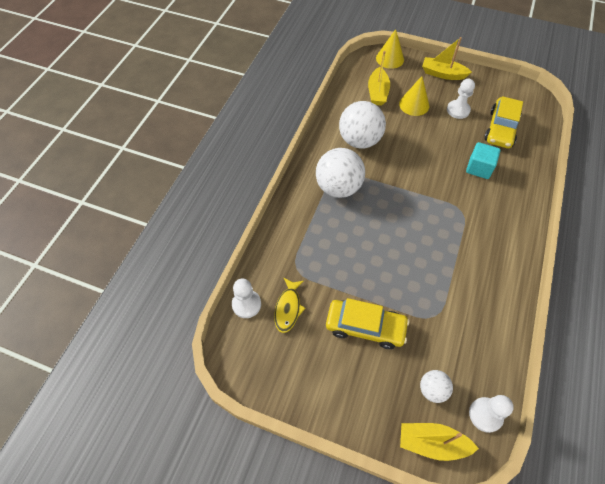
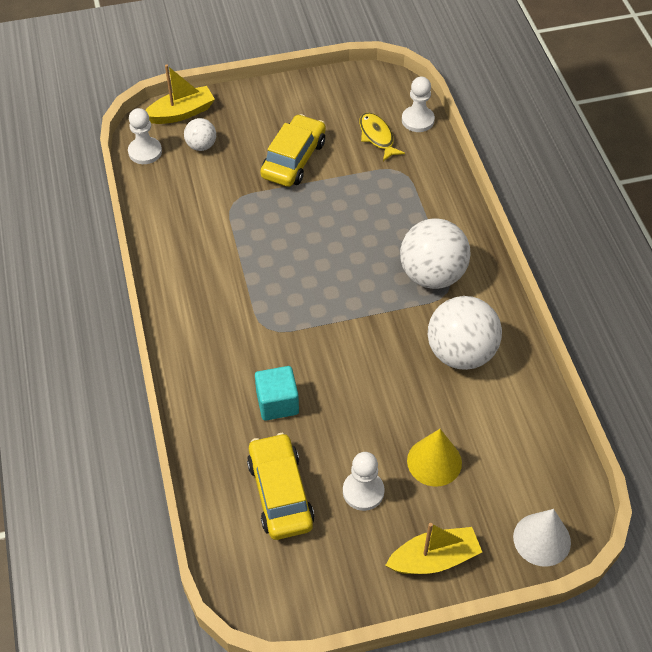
camera: 145 degrees right, 5 degrees down
(365, 327) = (294, 159): yellow car -> yellow car turned 135 degrees clockwise
(377, 92) = (503, 452): yellow boat -> none
(390, 59) = (542, 539): yellow cone -> white cone

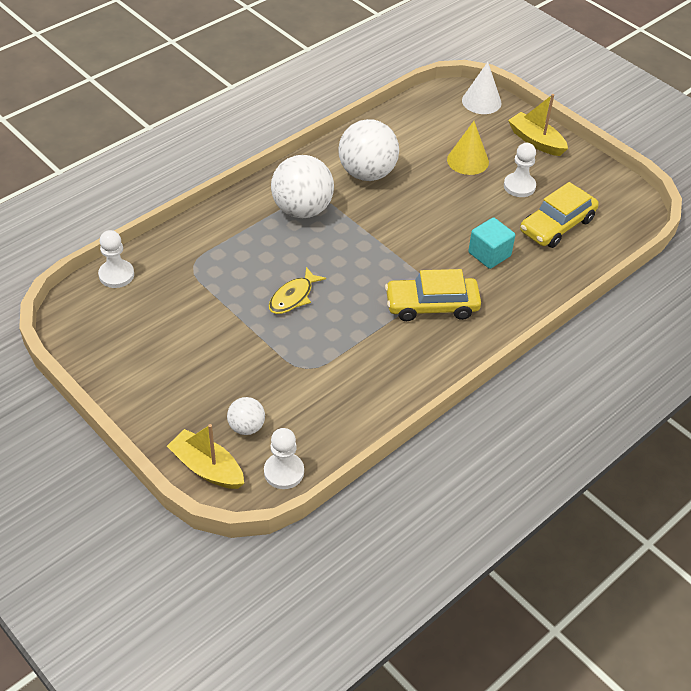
camera: 120 degrees left, 5 degrees down
(294, 159) = (222, 345): yellow car -> yellow car (431, 305)
(377, 137) = (156, 296): yellow fish -> yellow fish (293, 297)

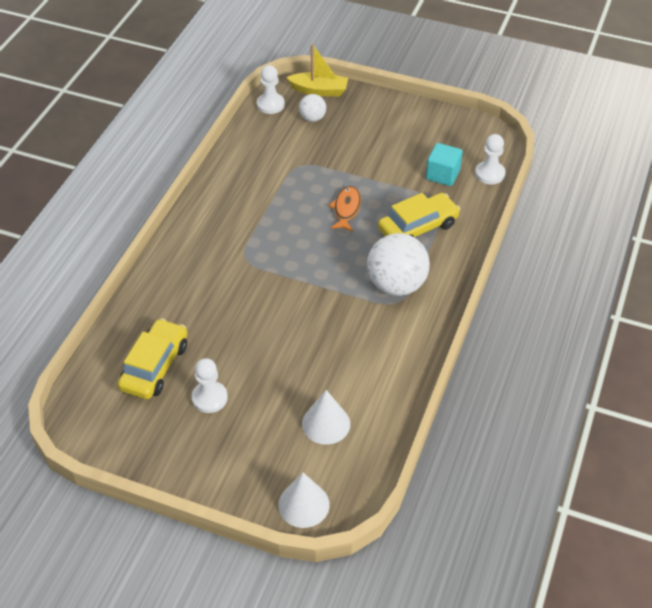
camera: 155 degrees right, 0 degrees up
(293, 297) = (346, 209): yellow fish -> orange fish
(367, 173) = (366, 348): white ball -> none
(431, 305) = (233, 244): yellow car -> yellow car (418, 227)
(435, 138) = (326, 424): none -> white cone
(468, 161) = (277, 408): yellow cone -> none
(489, 254) = (206, 309): turquoise cube -> turquoise cube (442, 175)
(536, 141) = (215, 469): yellow boat -> none

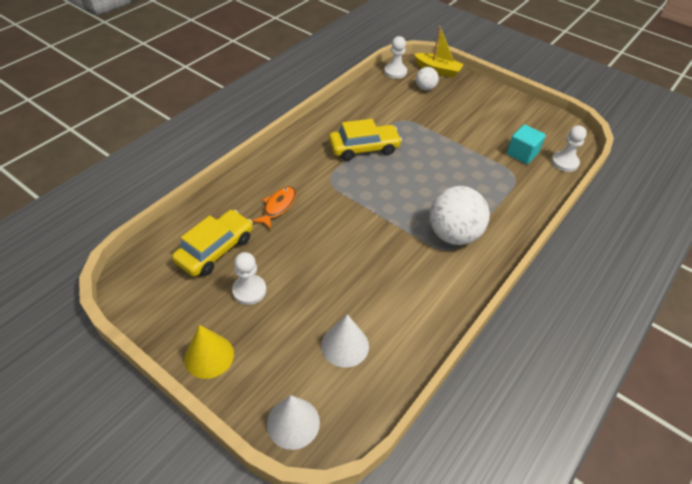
camera: 15 degrees right, 0 degrees up
(197, 470) = (209, 356): none -> yellow cone
(346, 209) = (429, 161): orange fish -> orange fish (278, 207)
(418, 227) = (488, 191): yellow car -> yellow car (364, 148)

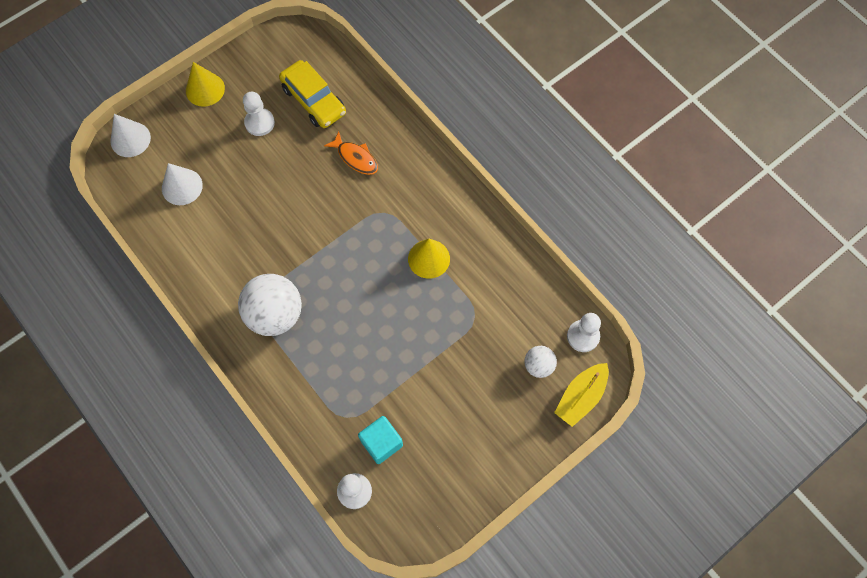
camera: 105 degrees right, 20 degrees up
(364, 148) = (429, 258): yellow car -> yellow cone

